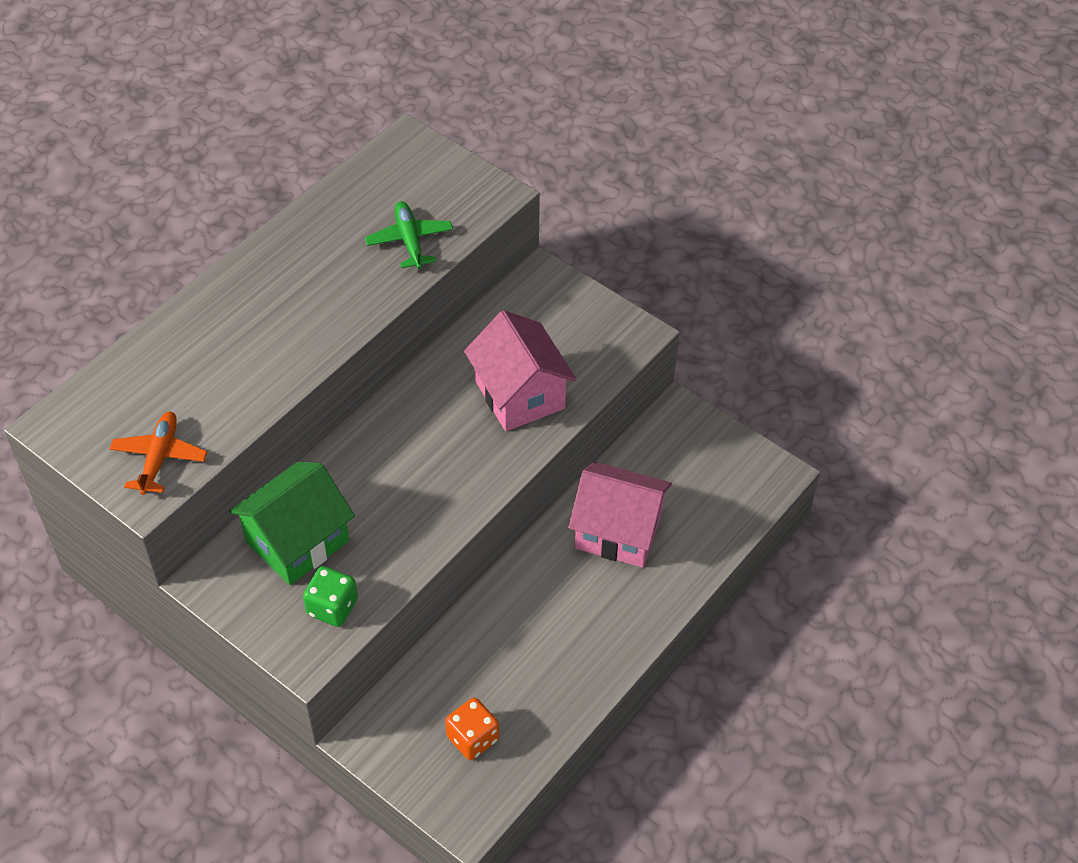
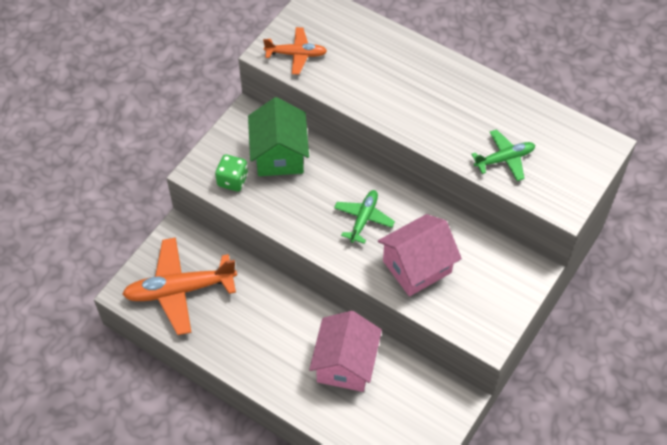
camera: 85 degrees right, 5 degrees up
(297, 541) = (279, 155): green house -> green house turned 45 degrees clockwise
(432, 446) = (363, 219): none -> green plane
(473, 738) = (179, 290): orange dice -> orange plane

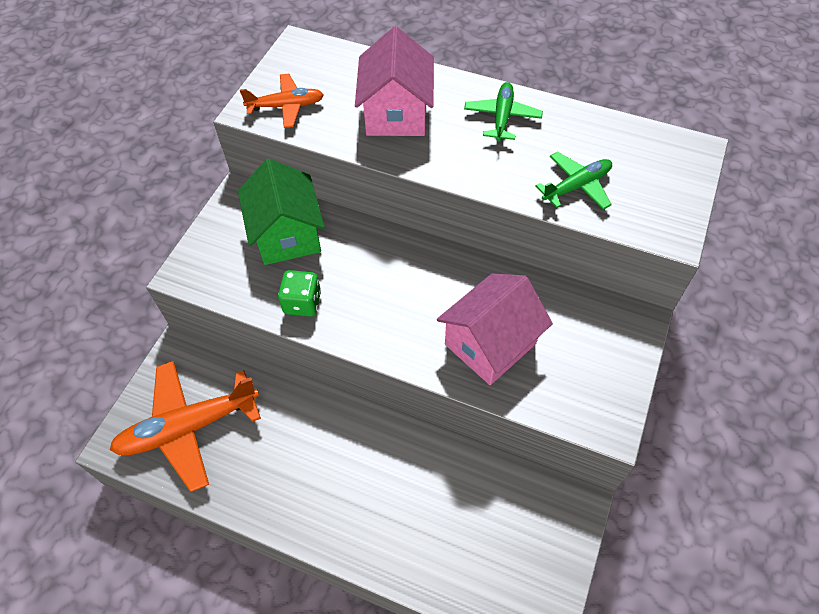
camera: 10 degrees left, 0 degrees up
(232, 180) = (232, 276): green dice -> green dice (302, 303)
(345, 364) = (419, 486): pink house -> pink house (396, 114)
(363, 219) = (408, 295): green plane -> green plane (502, 117)

